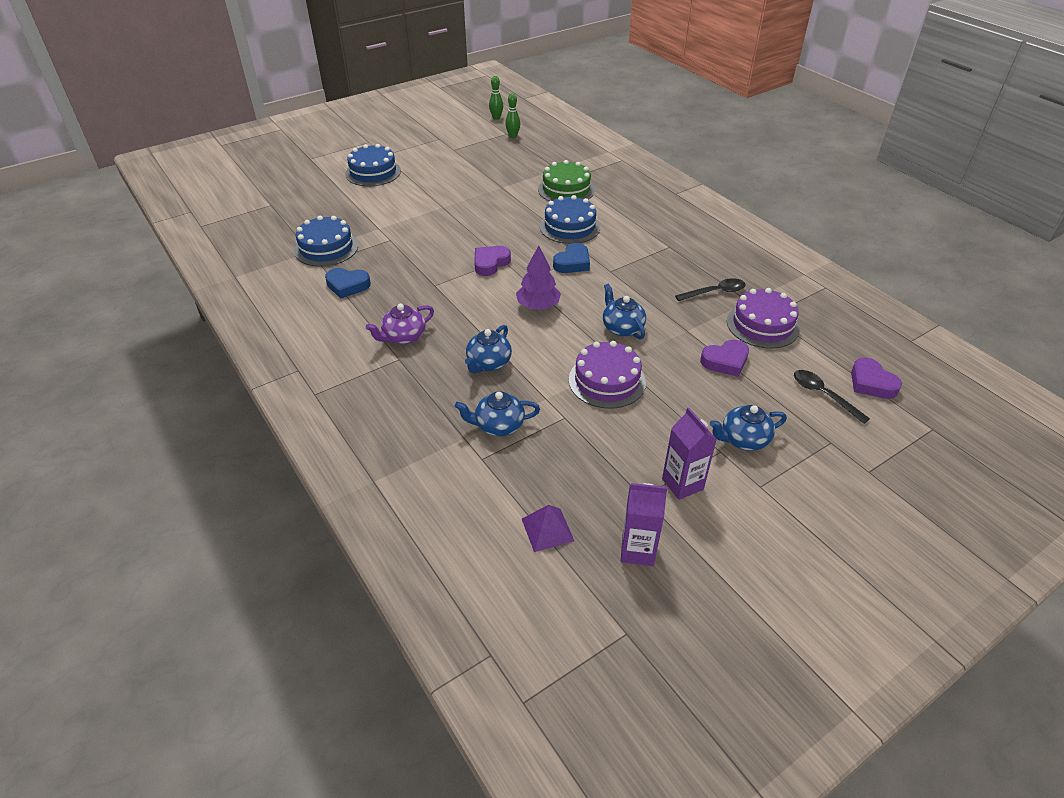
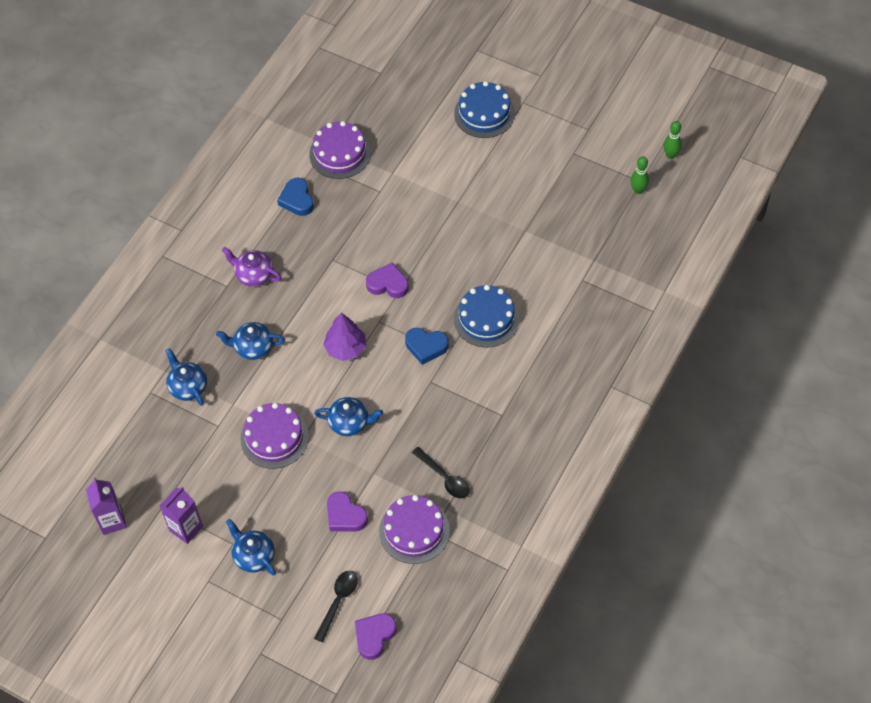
camera: 65 degrees right, 15 degrees up
(326, 248) = (340, 153): blue cake -> purple cake
(547, 529) = (105, 460): purple pyramid -> none
(566, 189) = (555, 286): green cake -> none
(622, 328) = (349, 423): blue teapot -> blue teapot turned 60 degrees clockwise

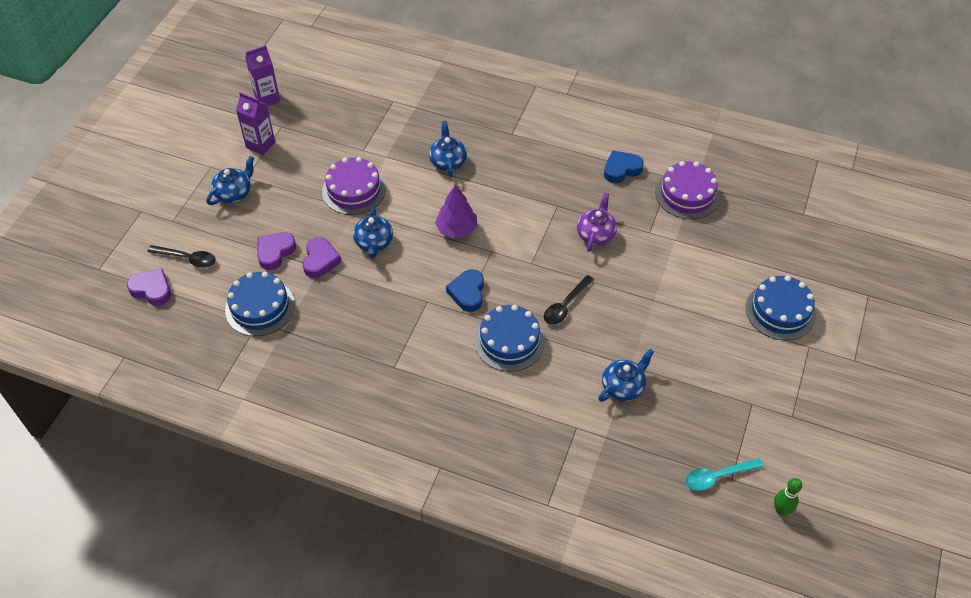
camera: 80 degrees right, 5 degrees down
(188, 387) = (401, 124): blue teapot -> blue teapot (623, 386)
(254, 275) = (527, 150): purple teapot -> purple teapot (595, 234)
(388, 284) = (537, 253): purple heart -> purple heart (320, 260)
(414, 531) = (260, 307): purple cake -> blue cake
(444, 478) = (318, 325): black spoon -> black spoon (565, 305)
(638, 190) = (717, 476): green bowling pin -> turquoise spoon

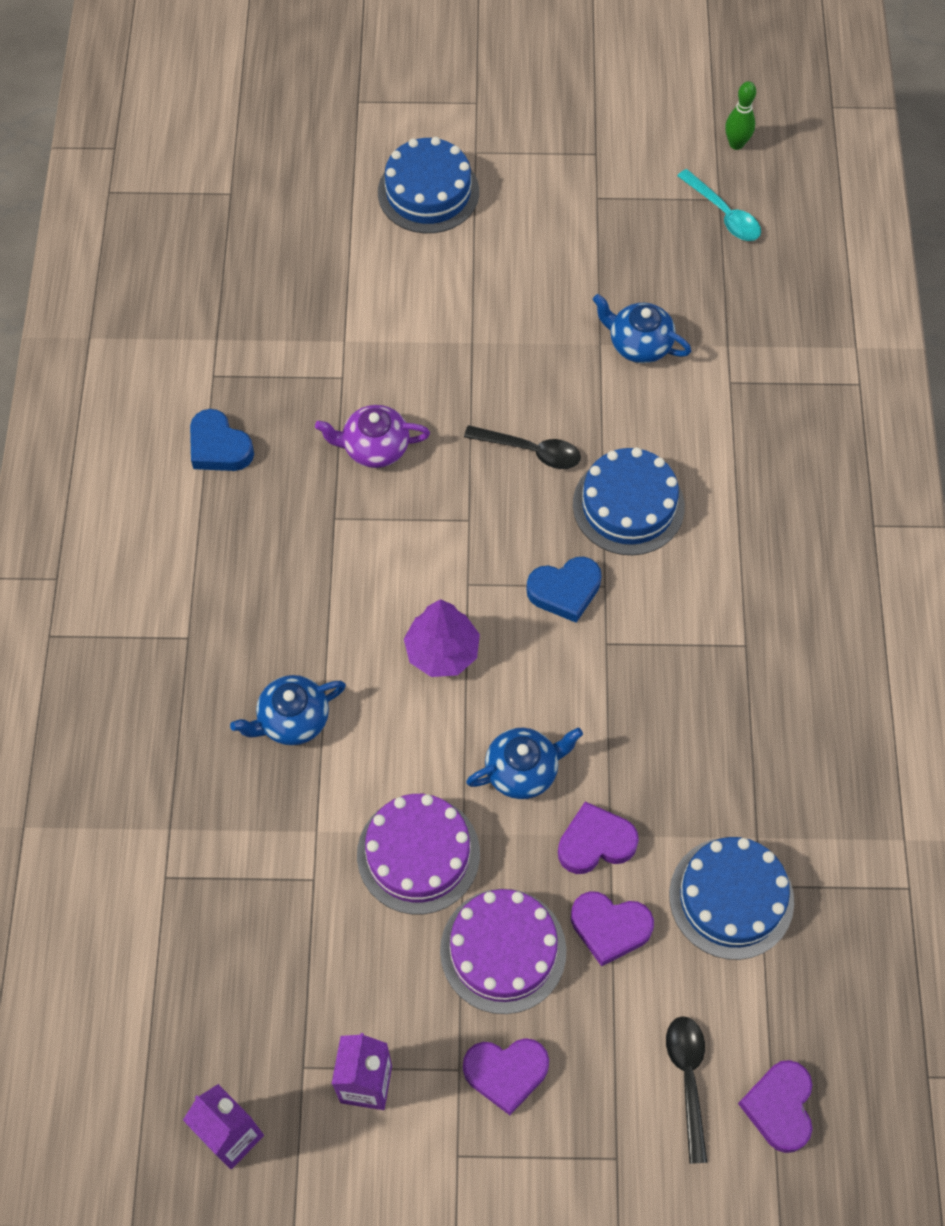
camera: 110 degrees left, 10 degrees up
(234, 193) = (506, 1073): blue teapot -> purple heart
(687, 194) = (243, 345): purple cake -> purple cake (503, 950)

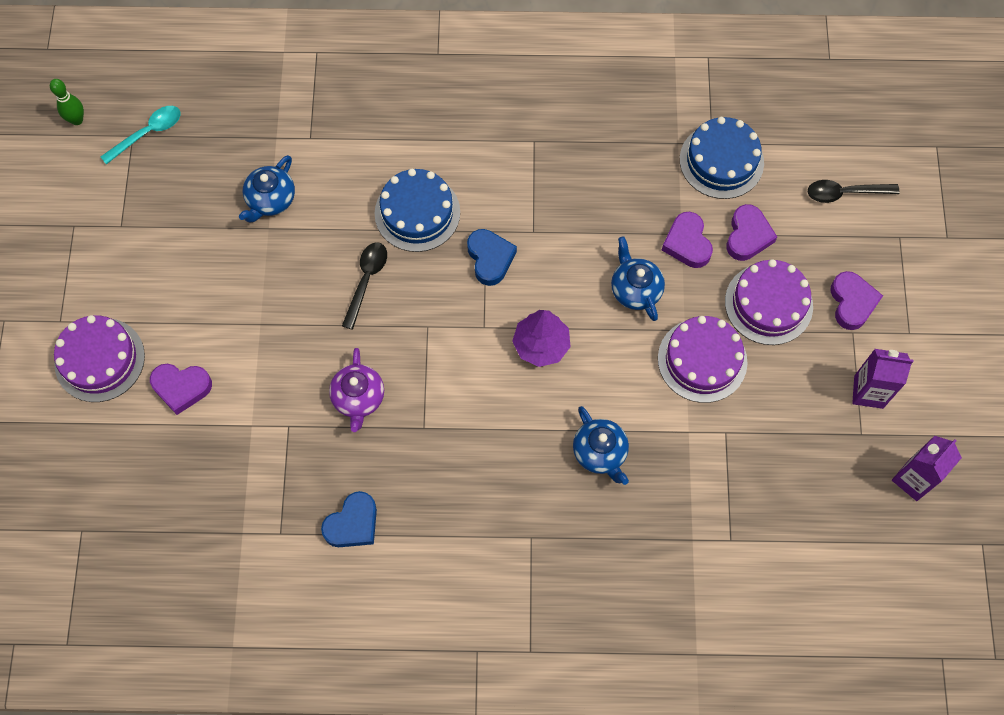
camera: 90 degrees left, 5 degrees up
(428, 192) = (99, 359): blue cake -> purple cake
(779, 1107) = (857, 142): purple heart -> purple heart (181, 388)

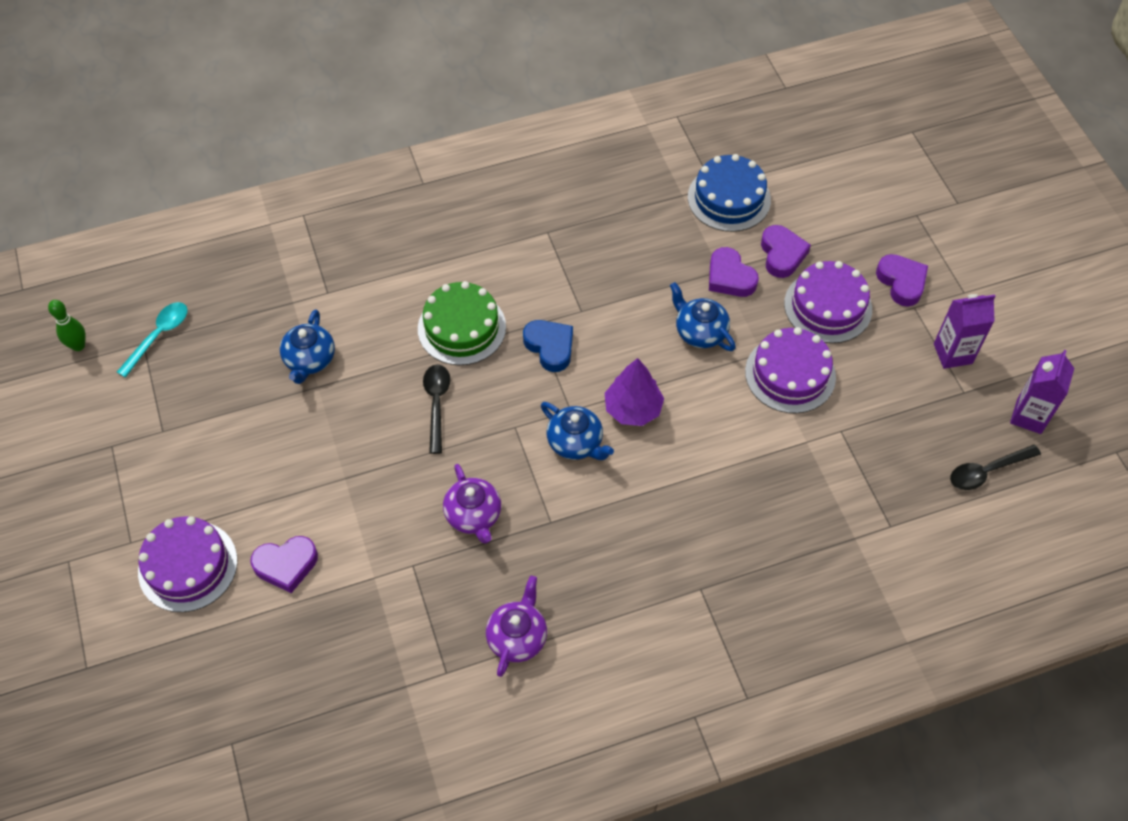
camera: 20 degrees left, 10 degrees down
(353, 524) = (517, 637): blue heart -> purple teapot
(417, 213) = (461, 328): blue cake -> green cake
(600, 452) = (732, 488): blue teapot -> blue teapot (575, 442)
(845, 193) = (851, 193): black spoon -> black spoon (987, 471)

